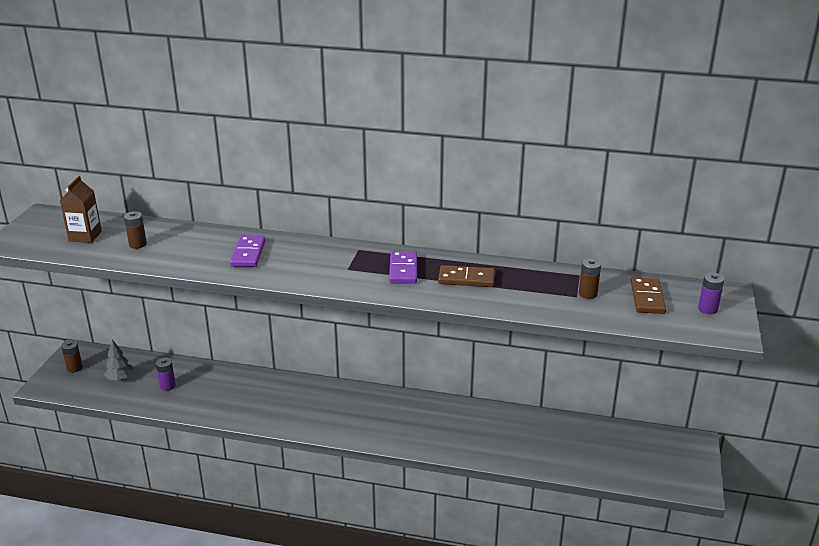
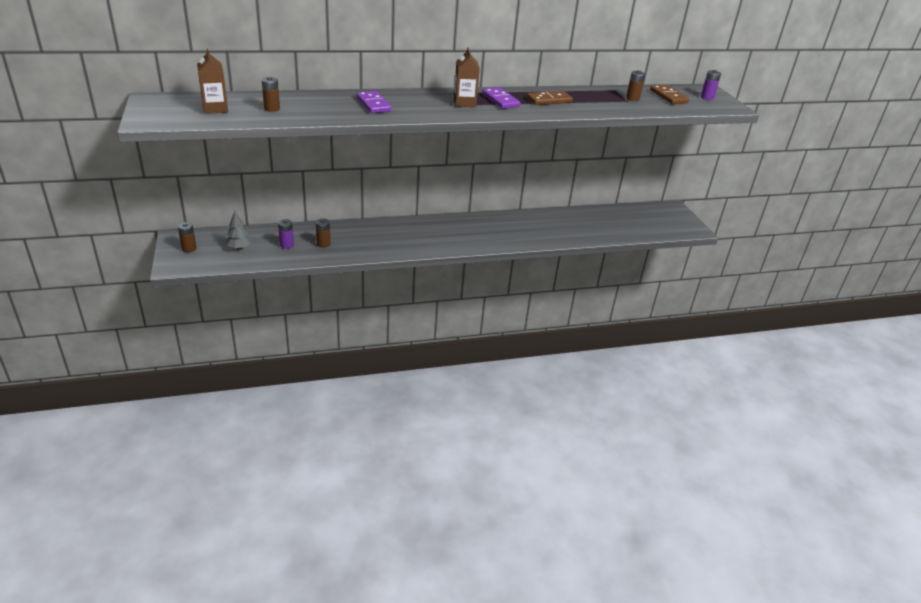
camera: 30 degrees left, 5 degrees up
(204, 394) = (323, 244): none -> brown battery
(354, 267) = (464, 103): none -> brown carton

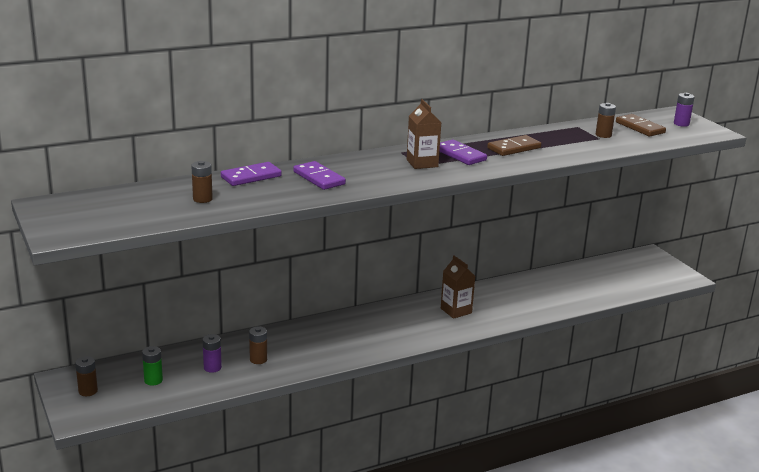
camera: 10 degrees left, 10 degrees down
(215, 109) = (134, 207): brown carton -> brown carton (456, 311)
(239, 248) = (153, 380): grey tree -> green battery
(321, 97) = (251, 177): none -> purple domino

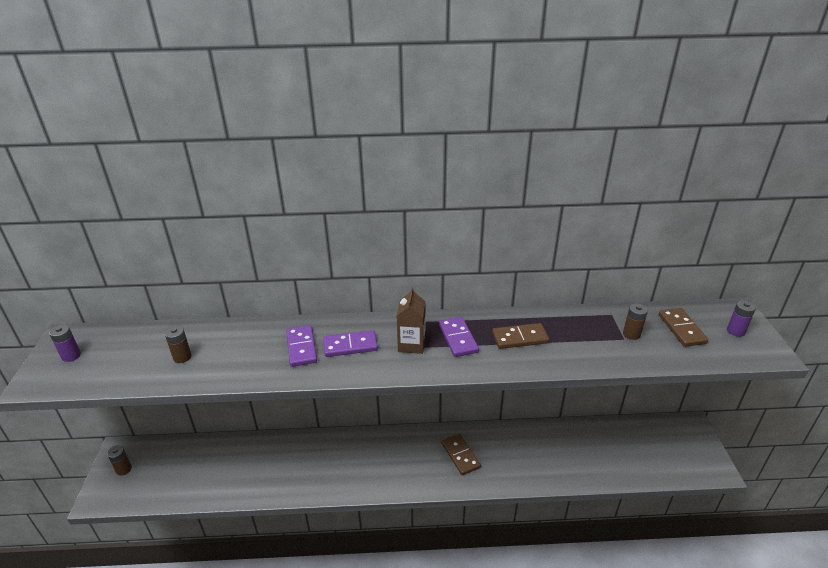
camera: 25 degrees right, 10 degrees up
(153, 380) = (174, 471): green battery -> none
(212, 367) = (224, 469): purple battery -> purple battery (71, 356)
(251, 177) = (247, 333): purple domino -> purple domino (350, 345)
(258, 359) = (263, 470): brown battery -> none
(456, 311) = (460, 455): brown carton -> brown domino

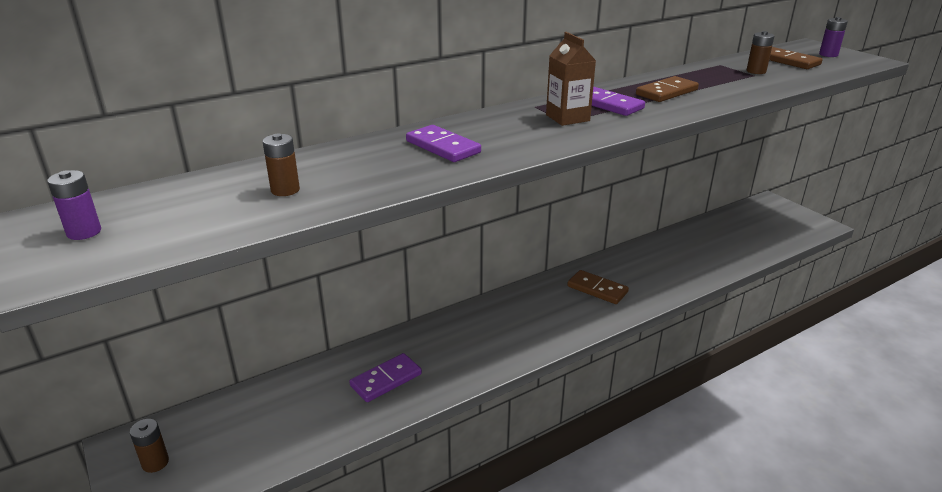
camera: 30 degrees left, 5 degrees down
(350, 345) = (500, 133): purple domino -> purple domino (386, 380)

